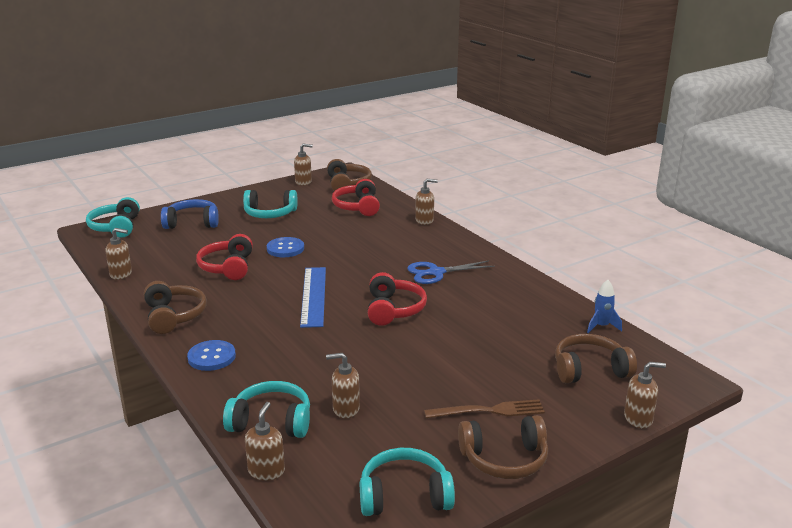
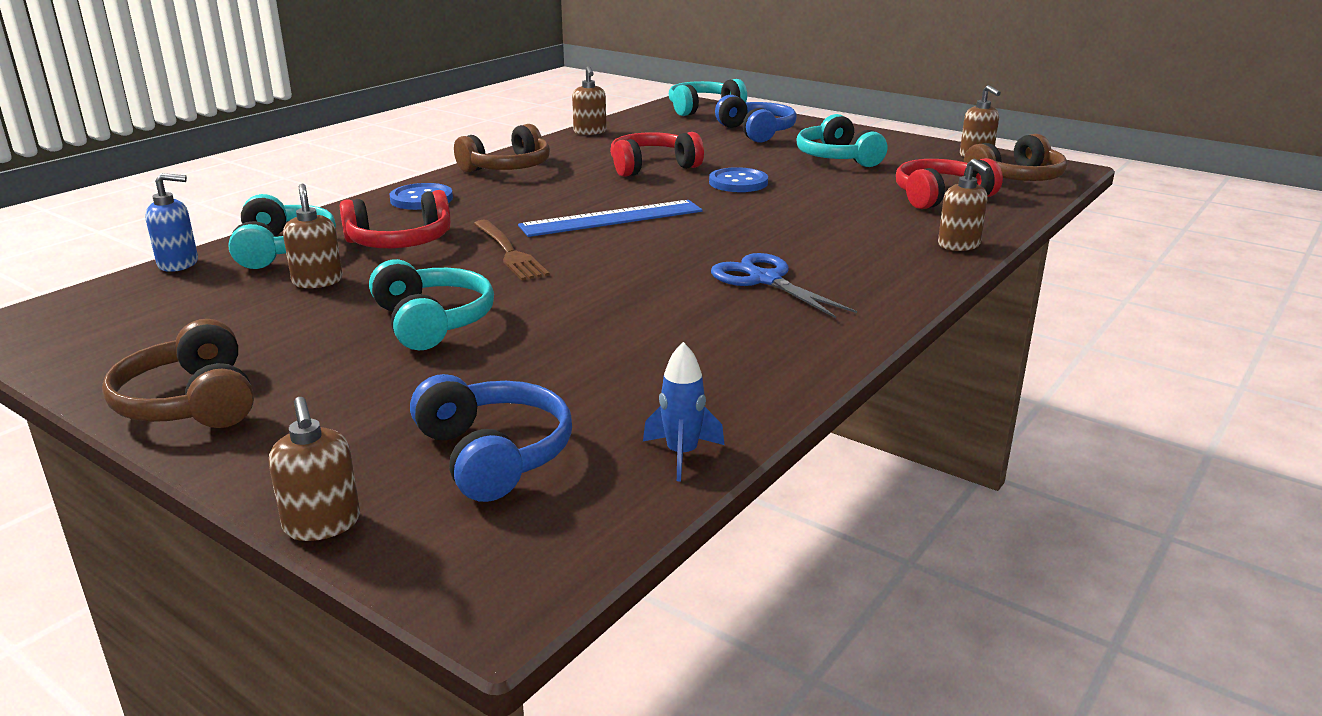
camera: 70 degrees right, 0 degrees up
(266, 471) = (179, 264): brown soap dispenser -> blue soap dispenser
(393, 309) = (609, 269): red headphones -> red headphones (400, 242)
(404, 496) = (111, 344): turquoise headphones -> turquoise headphones (432, 322)
(490, 411) = (328, 375): brown fork -> brown fork (510, 252)
(590, 370) = (493, 455): brown headphones -> blue headphones

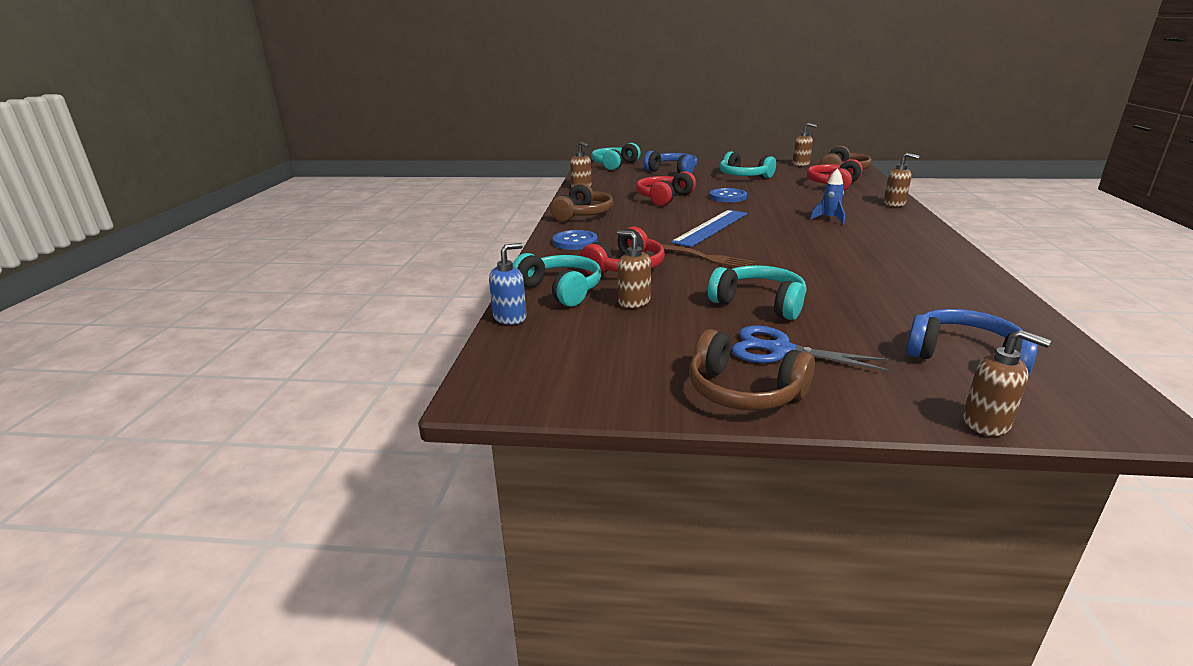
camera: 30 degrees left, 0 degrees up
(682, 454) = (1032, 325): blue rocket -> blue rocket (829, 219)
(764, 279) = (858, 238): blue scissors -> blue scissors (779, 350)

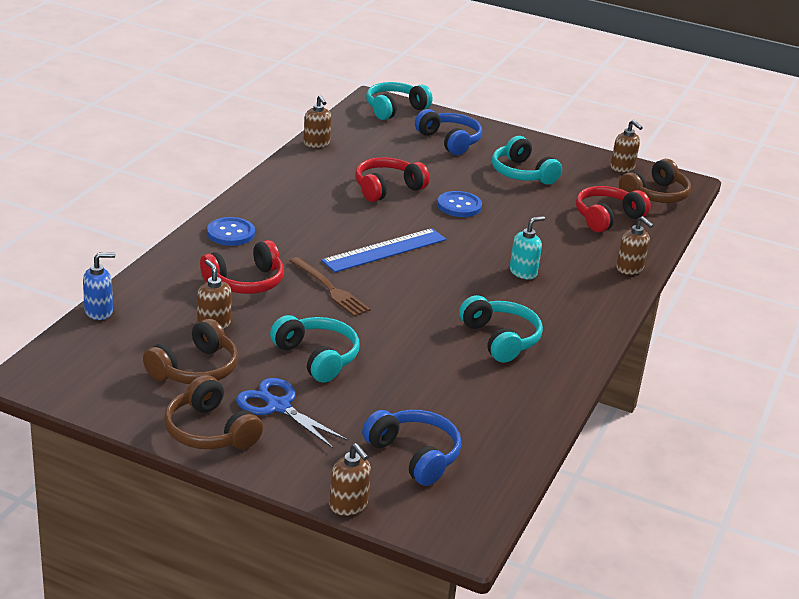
camera: 15 degrees right, 5 degrees up
(560, 290) = (164, 293): turquoise headphones -> turquoise headphones (500, 339)
(583, 214) = (275, 193): brown headphones -> brown headphones (195, 369)
(829, 219) = (523, 272): blue rocket -> turquoise soap dispenser

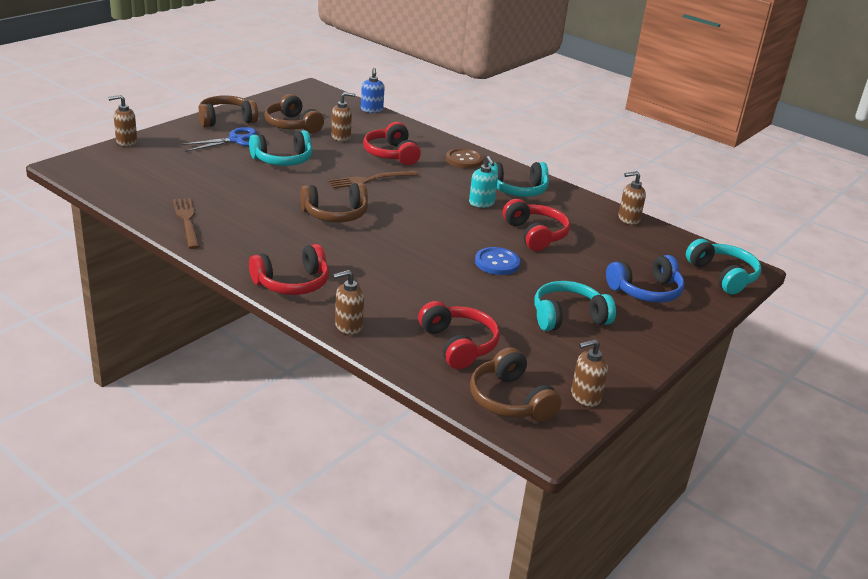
camera: 105 degrees right, 0 degrees up
(231, 233) = (464, 160): blue button -> brown button
(385, 250) = (422, 211): blue ruler -> none
(414, 455) = (154, 168): blue headphones -> none
(433, 301) = (335, 214): none -> brown headphones
(500, 339) = (265, 228): turquoise headphones -> turquoise headphones (517, 190)
(523, 272) = (364, 265): turquoise soap dispenser -> turquoise soap dispenser (481, 203)
(527, 395) = (186, 221): none -> brown fork
(590, 306) = (292, 283): none -> red headphones

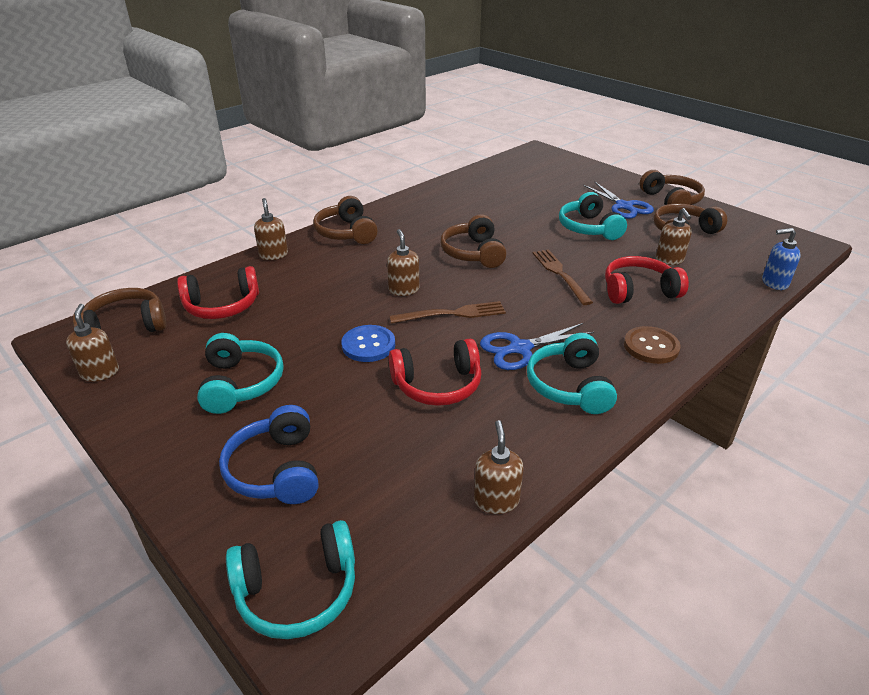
camera: 100 degrees right, 5 degrees up
(126, 142) = (592, 165): brown soap dispenser -> brown soap dispenser (404, 290)
(186, 221) = (452, 192): brown fork -> brown fork (453, 313)
(292, 283) = (346, 232): red headphones -> brown headphones
(481, 203) = (519, 349): turquoise soap dispenser -> blue scissors

